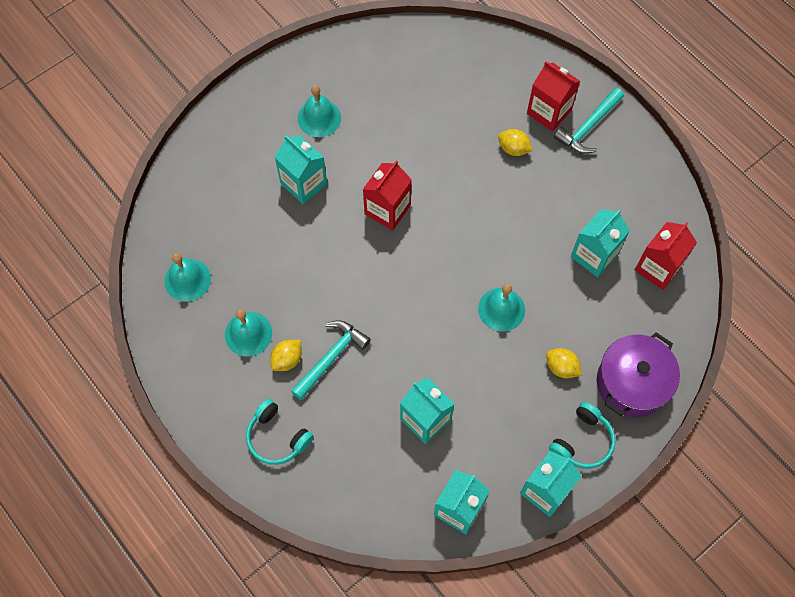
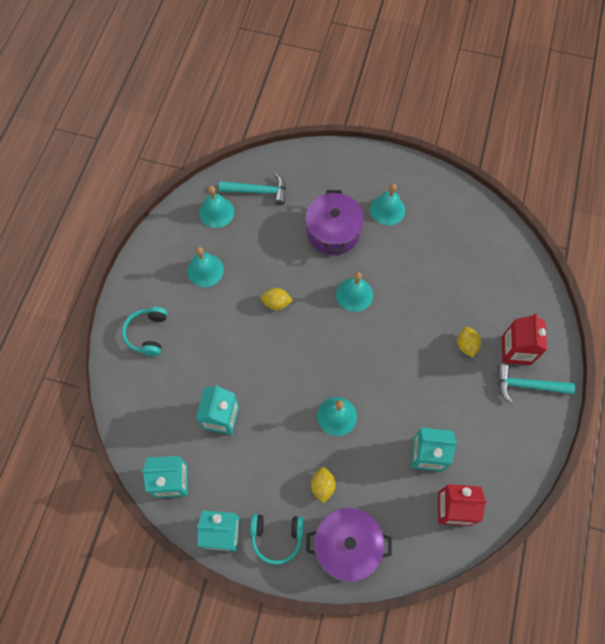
camera: 55 degrees right, 0 degrees up
(287, 359) = (204, 304): yellow lemon -> yellow lemon (276, 303)
(303, 183) = (333, 232): turquoise carton -> purple pot
(331, 357) = (223, 329): turquoise hammer -> turquoise hammer (258, 191)
(387, 210) = (354, 294): red carton -> turquoise bell

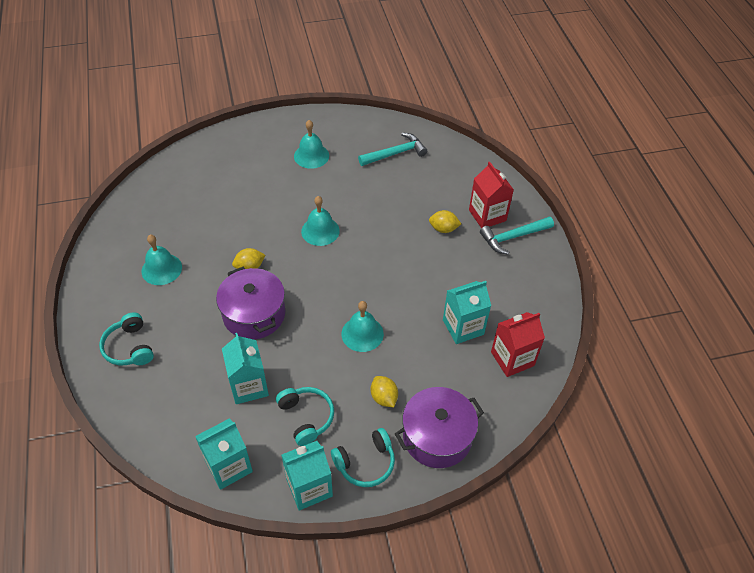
camera: 30 degrees left, 15 degrees down
(216, 212) = (146, 217): turquoise bell -> none
(251, 470) = (306, 417): none -> turquoise headphones
(258, 191) = (179, 186): turquoise hammer -> turquoise hammer (395, 153)
(333, 232) = (271, 191): purple pot -> purple pot (254, 314)
(466, 345) = (443, 229): yellow lemon -> yellow lemon turned 45 degrees counterclockwise

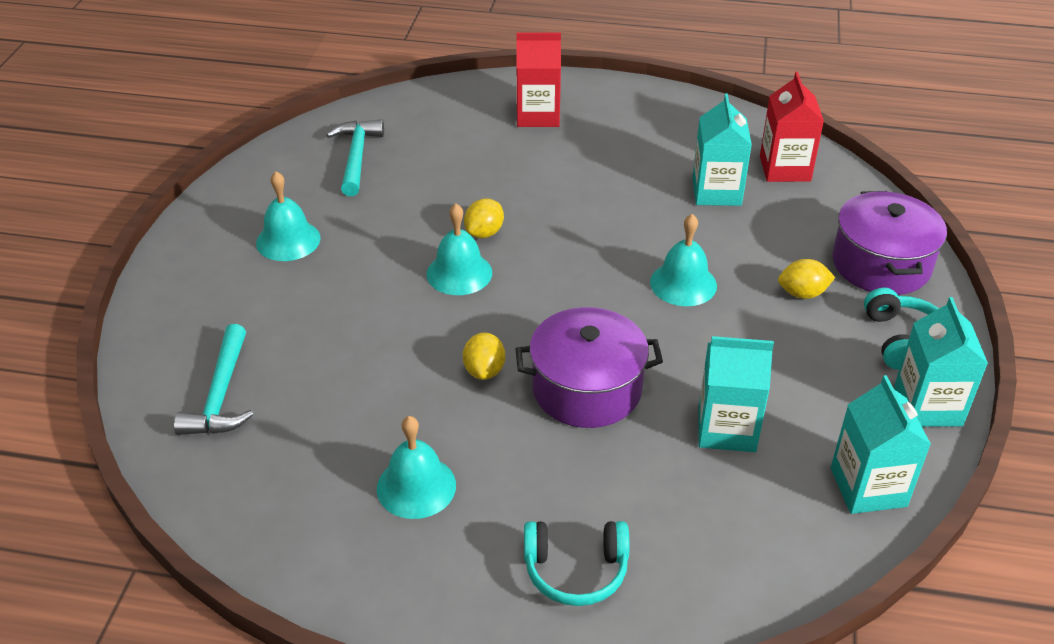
camera: 65 degrees left, 10 degrees down
(306, 417) = (808, 379): turquoise headphones -> none
(443, 229) = (536, 157): yellow lemon -> yellow lemon (484, 233)
(513, 237) = (589, 107): turquoise hammer -> turquoise hammer (221, 395)

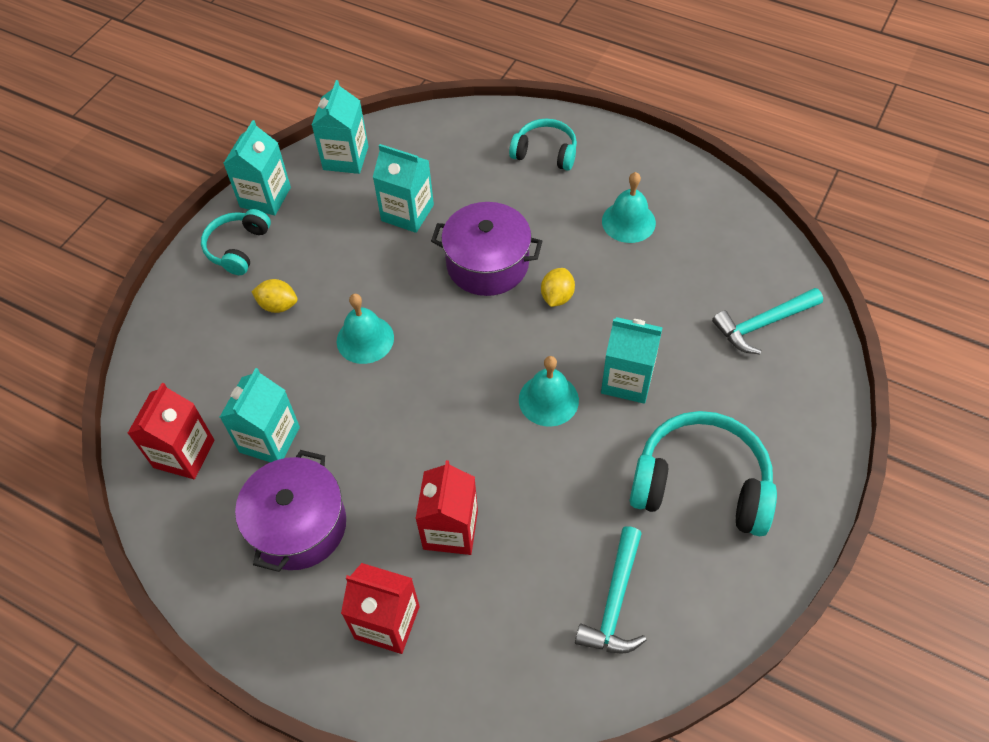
camera: 160 degrees left, 15 degrees up
(221, 395) = (763, 324): turquoise hammer -> turquoise hammer turned 135 degrees counterclockwise
(288, 240) = (701, 484): turquoise bell -> turquoise headphones
(378, 306) = (627, 380): none -> turquoise carton
(484, 233) = (511, 444): yellow lemon -> none
(514, 169) = (450, 529): none -> red carton
(881, 264) = (194, 317): purple pot -> purple pot (298, 525)

